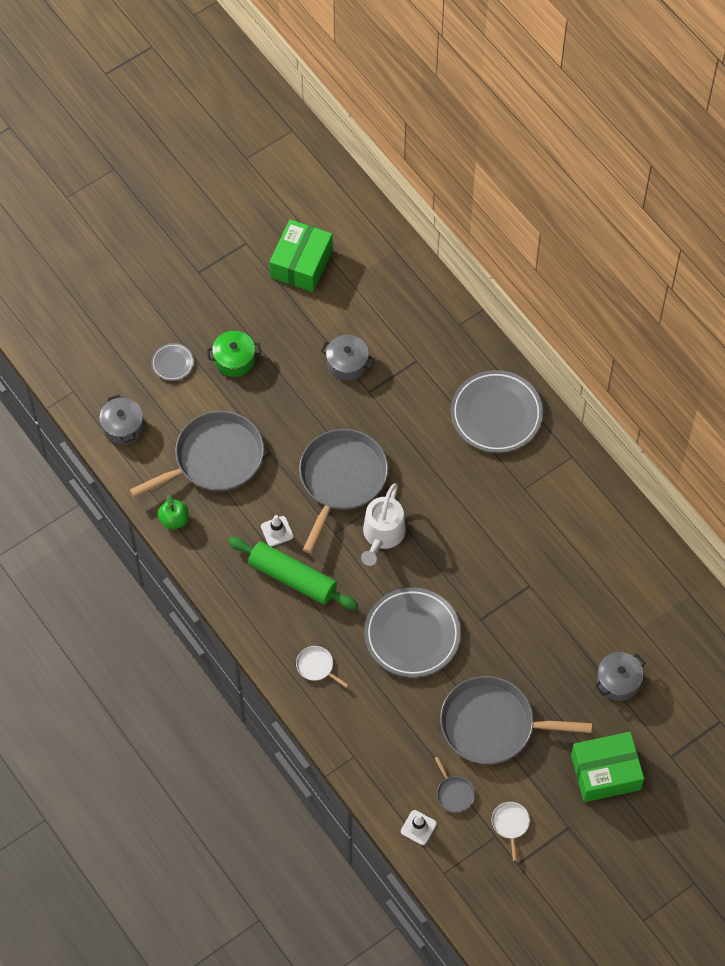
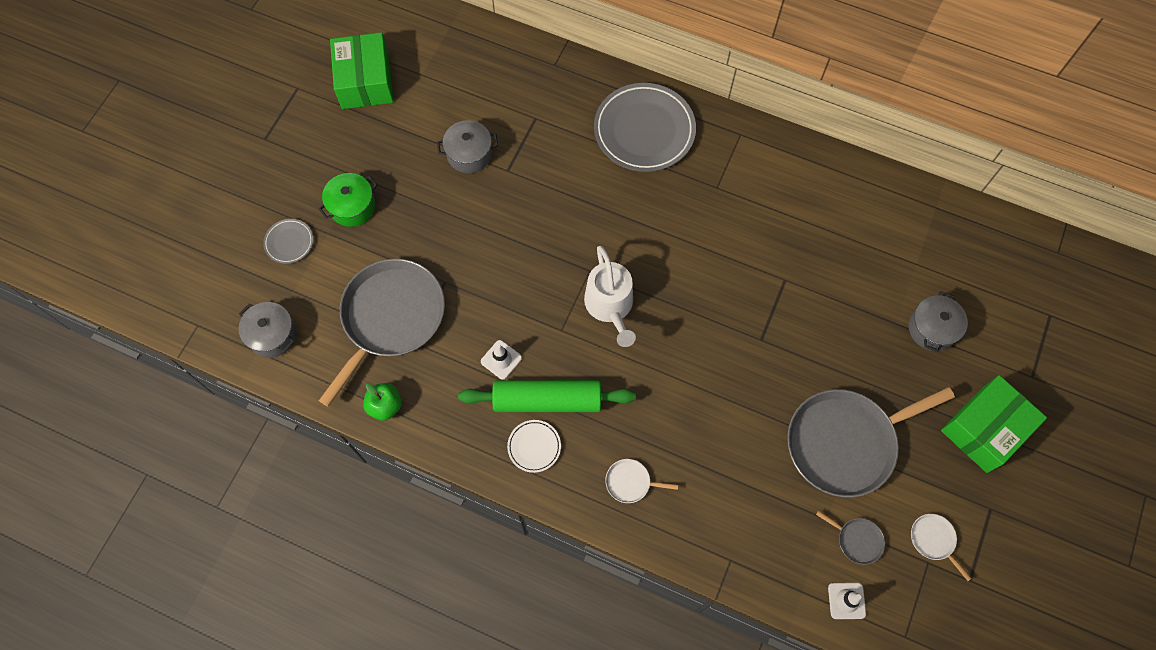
camera: 30 degrees left, 5 degrees up
(263, 605) = (534, 447): none -> white plate
(341, 479) = (534, 271): grey pan -> none
(412, 635) = (705, 393): grey plate -> none

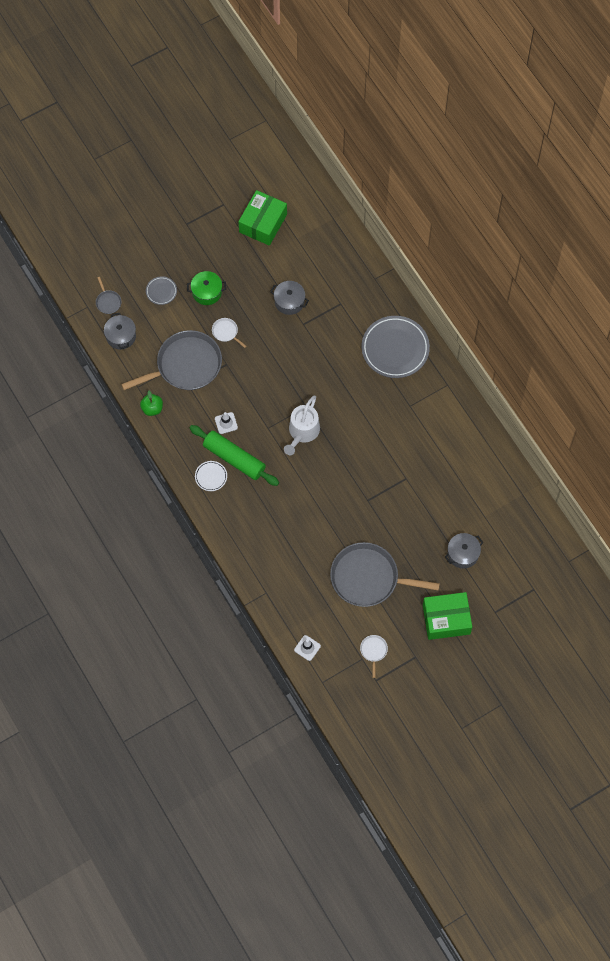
camera: 35 degrees right, 0 degrees up
(630, 482) = (245, 525): white pan -> white pan (226, 332)
(857, 540) = (335, 625): grey pan -> grey pan (108, 302)

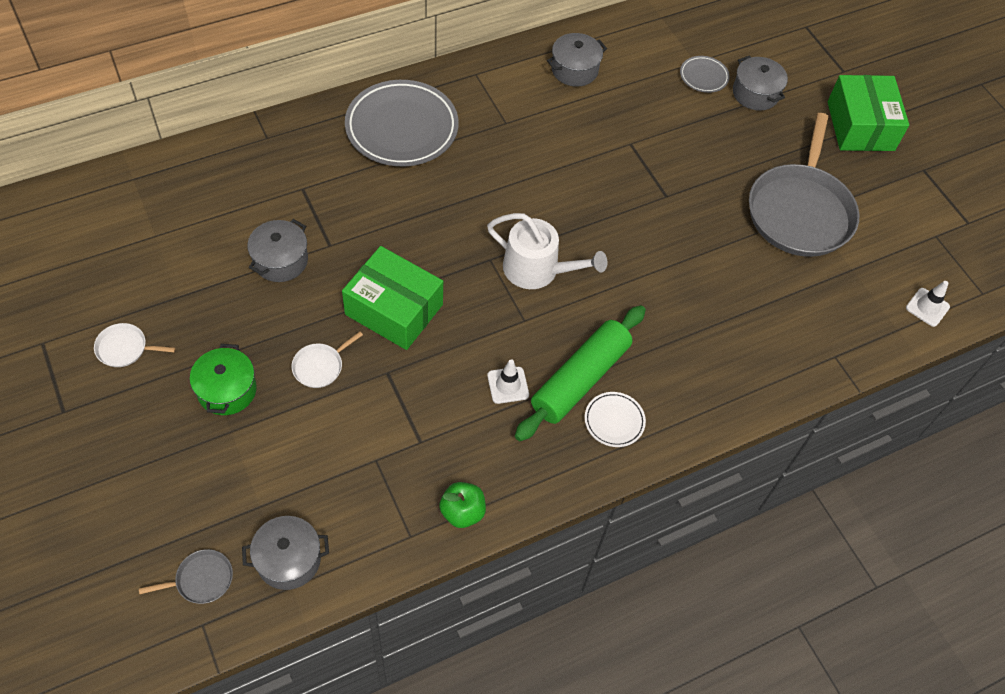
camera: 90 degrees left, 10 degrees down
(161, 291) = (204, 472): grey plate -> grey plate (703, 76)
(185, 365) = (377, 442): grey pan -> none
(263, 223) = (106, 283): green box -> green box (394, 309)
(373, 651) = (921, 219): white pan -> white pan (125, 348)
(462, 442) = (574, 70): none -> grey pot

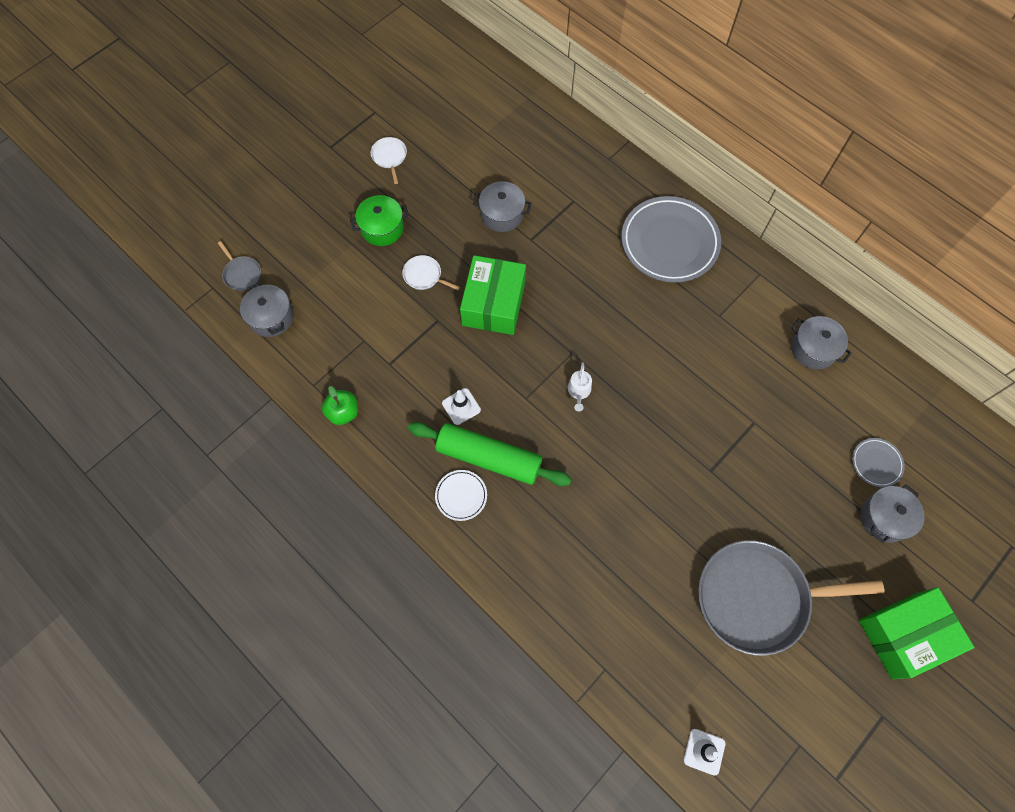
camera: 75 degrees right, 10 degrees up
(537, 270) = (579, 391): white watering can -> white watering can, size x0.50

